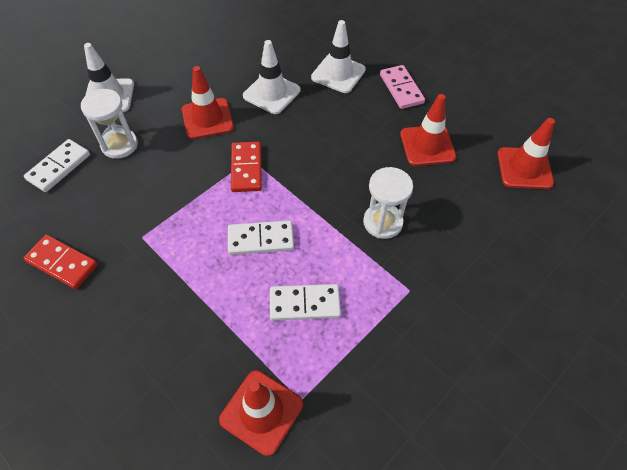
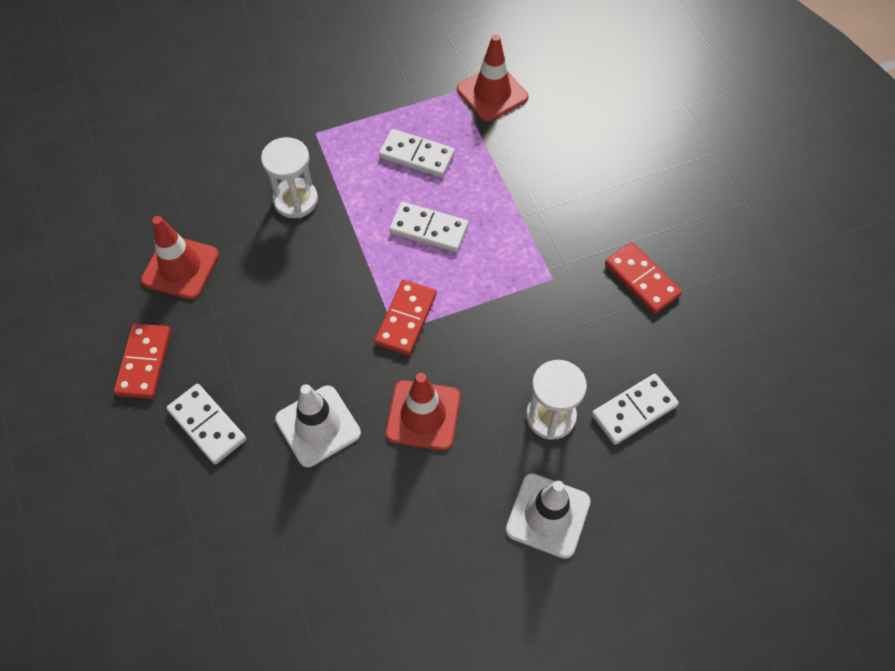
camera: 155 degrees left, 5 degrees up
(338, 73) = (207, 425): white traffic cone -> white domino
(401, 89) = (144, 362): pink domino -> red domino
(524, 168) = (102, 200): red traffic cone -> none

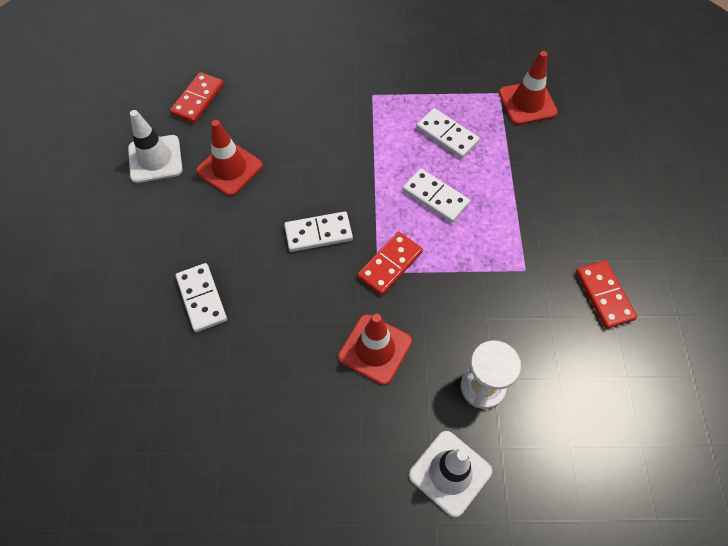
camera: 20 degrees right, 0 degrees up
(144, 362) = (174, 233): red domino -> red domino (197, 99)
(295, 200) = (337, 143): white hourglass -> none
(318, 426) = (287, 329): white traffic cone -> white traffic cone (155, 159)
(634, 410) = (558, 407): white domino -> white domino (318, 233)

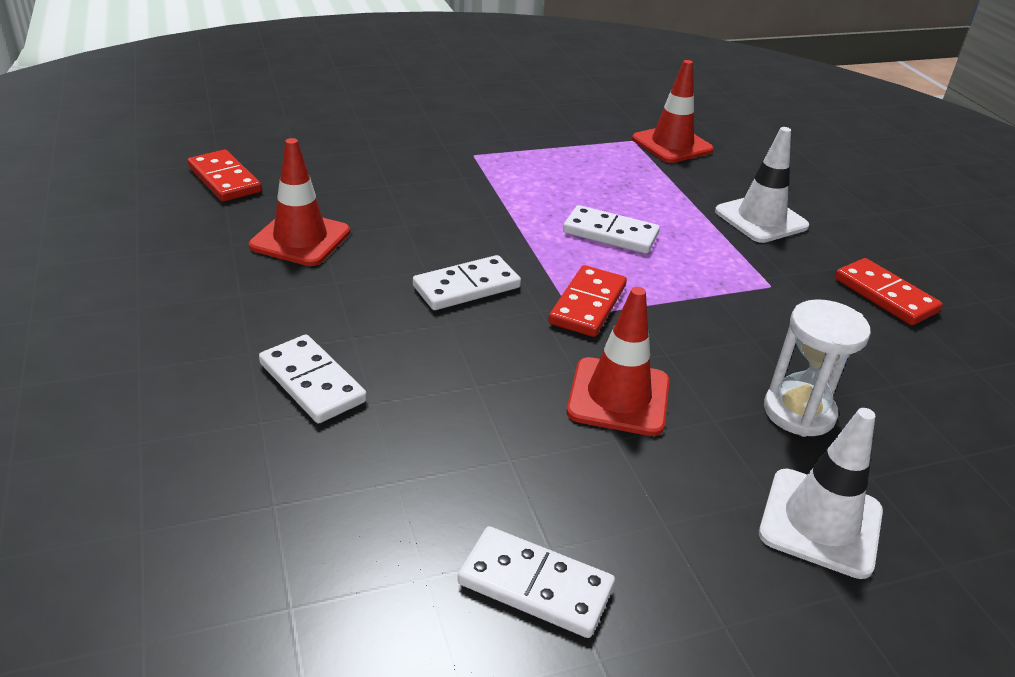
camera: 20 degrees left, 25 degrees down
(155, 159) = (177, 242): white traffic cone -> white traffic cone (761, 219)
(197, 99) = (224, 179): red domino -> red domino turned 45 degrees counterclockwise
(447, 135) = (591, 179): white domino -> white domino (535, 585)

